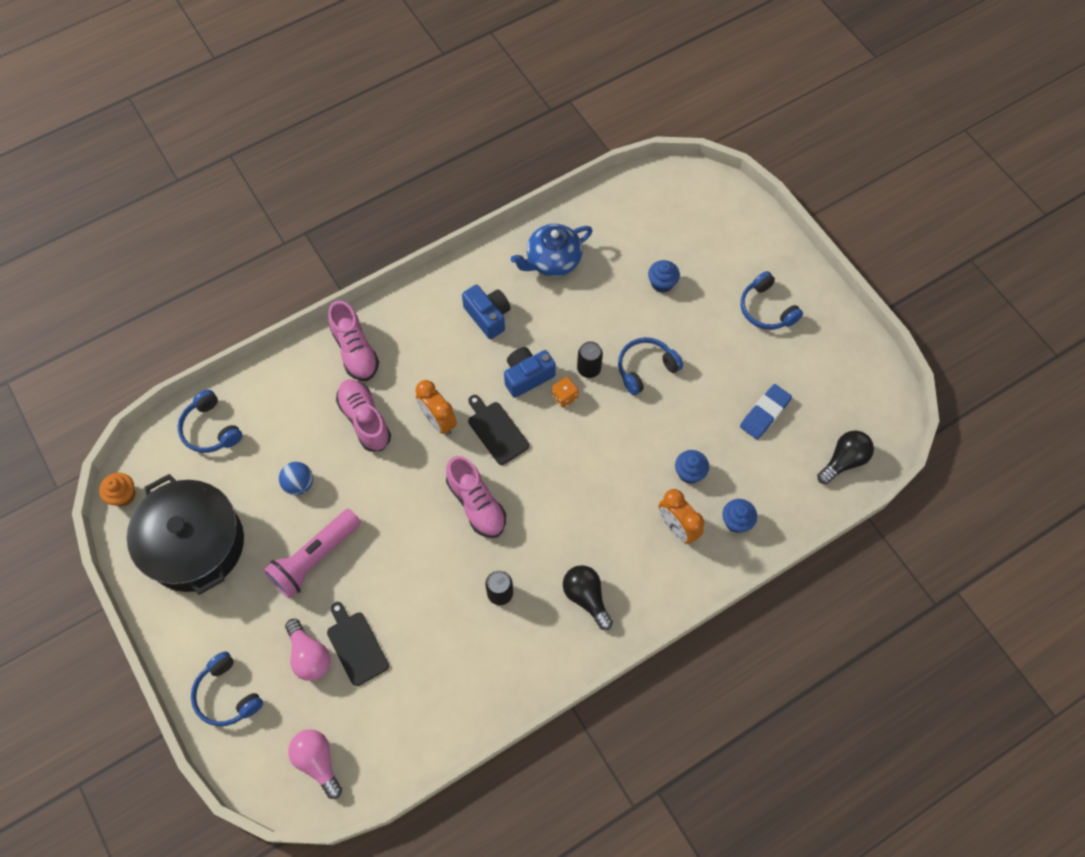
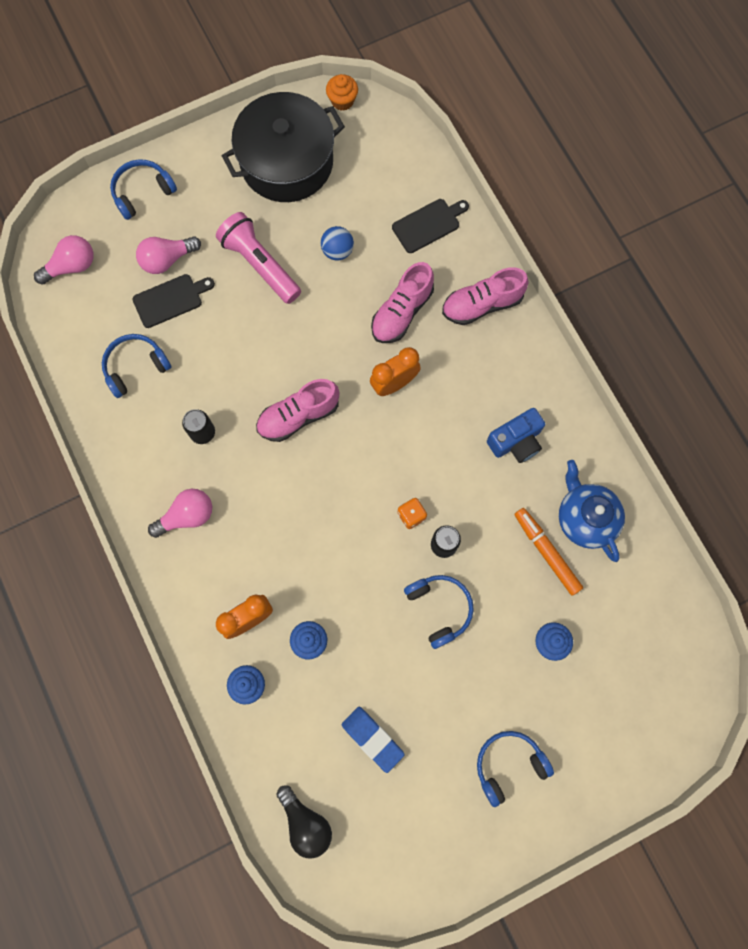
camera: 95 degrees right, 10 degrees up
(210, 429) = (403, 172): blue headphones -> blue headphones (135, 367)
(365, 419) = (401, 312): pink shoe -> pink shoe turned 150 degrees clockwise
(496, 431) = (377, 441): black cutting board -> black cutting board (428, 224)
(527, 376) = (439, 478): blue camera -> none
(586, 289) = (546, 552): none -> orange marker
(586, 597) = (187, 516): black light bulb -> pink light bulb

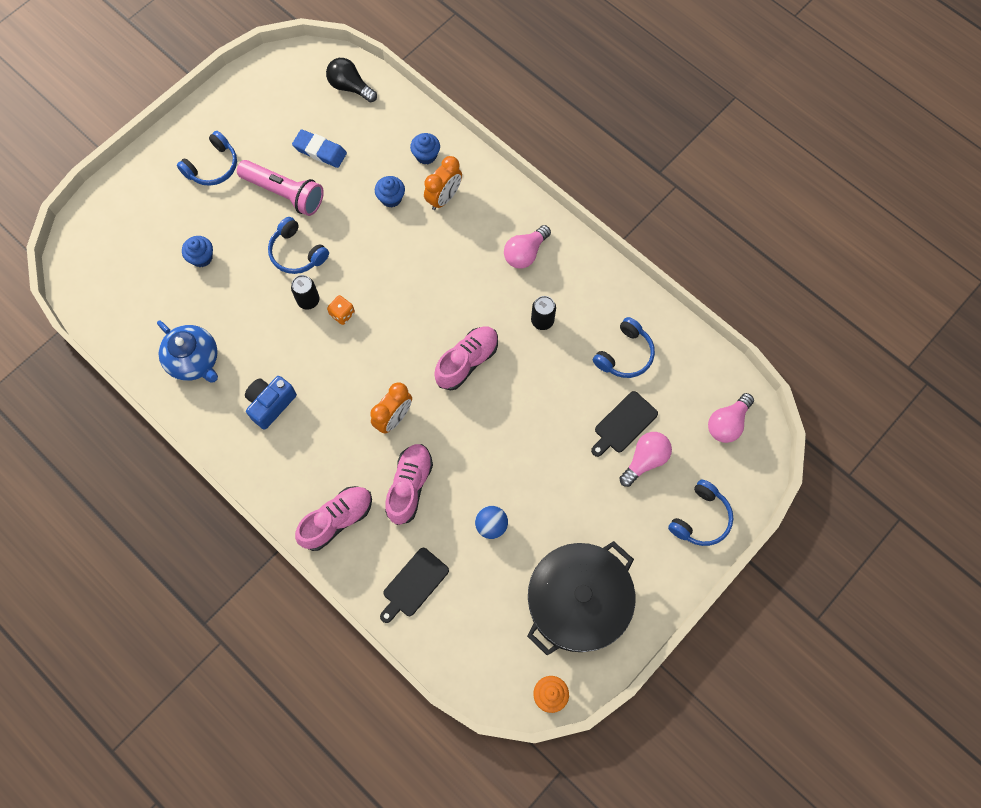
camera: 160 degrees right, 5 degrees down
(260, 264) = (558, 486): pink flashlight -> pink flashlight (284, 193)
(546, 552) = (221, 323): orange marker -> none

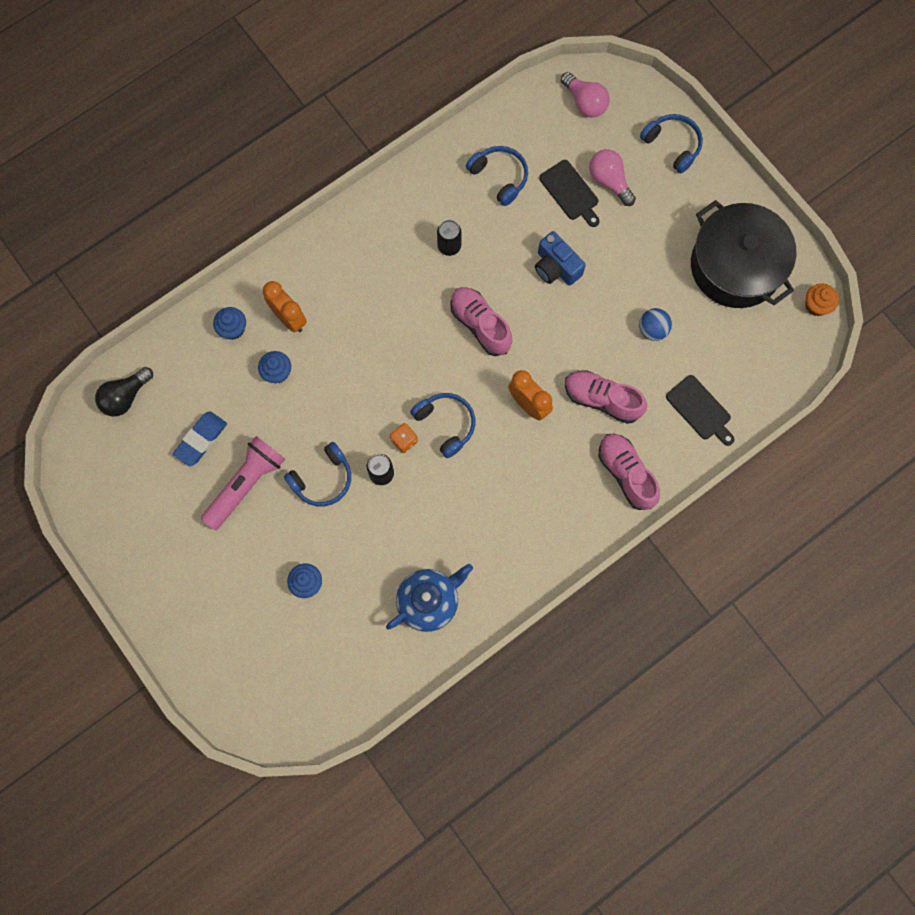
camera: 80 degrees left, 5 degrees up
(213, 166) = (193, 560): blue headphones -> blue headphones (446, 424)
(271, 404) = (492, 526): blue camera -> blue camera (556, 267)
(525, 253) = (371, 249): pink light bulb -> none

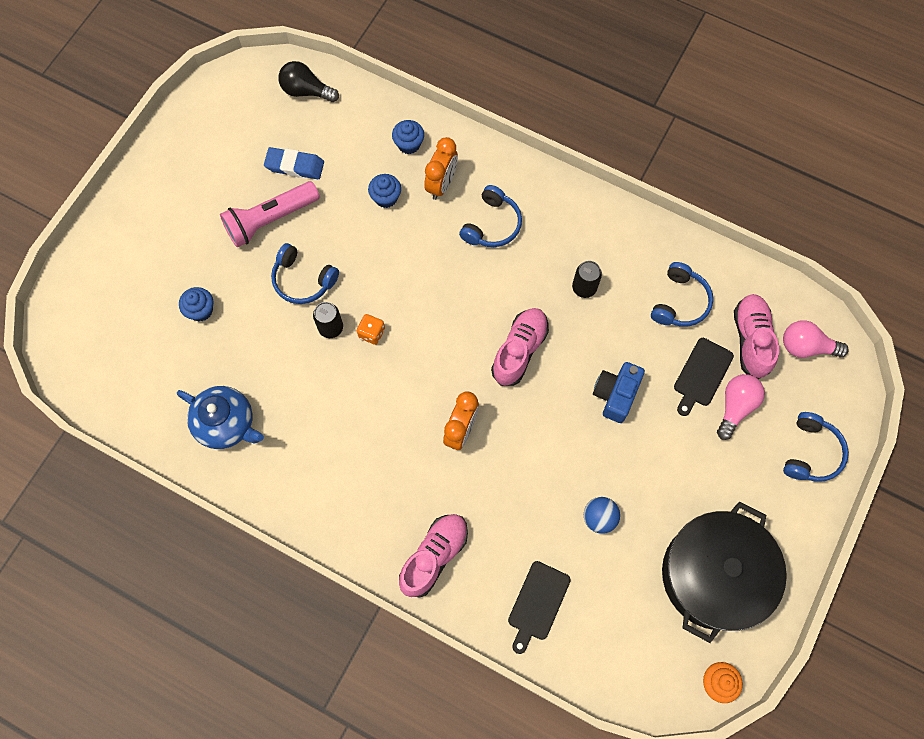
camera: 65 degrees right, 5 degrees down
(246, 484) = (270, 220): pink flashlight -> pink flashlight turned 135 degrees clockwise
(446, 424) = (405, 363): blue headphones -> blue headphones (492, 225)
(585, 102) = (806, 347): pink light bulb -> pink light bulb turned 75 degrees clockwise
(602, 399) = (500, 499): pink shoe -> pink shoe (751, 340)

